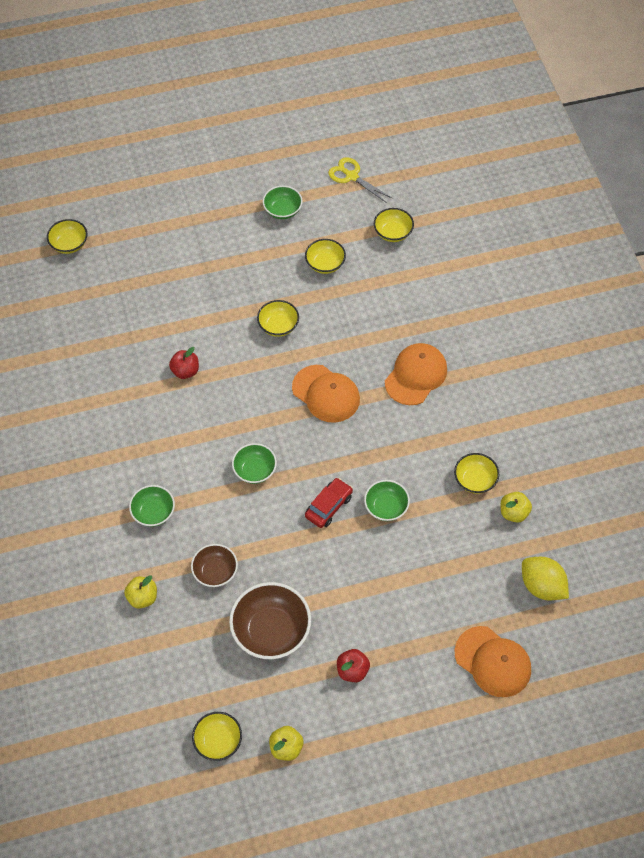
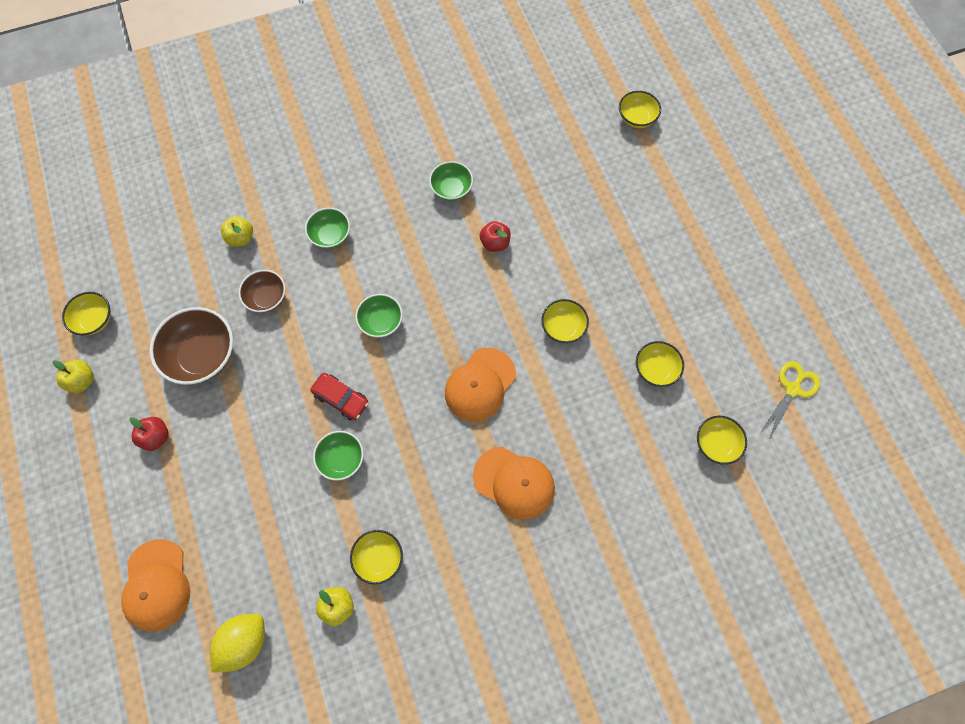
camera: 85 degrees right, 10 degrees up
(282, 210) = (723, 316): green bowl -> green bowl (451, 189)
(493, 662) = (157, 585): orange cap -> orange cap turned 45 degrees counterclockwise

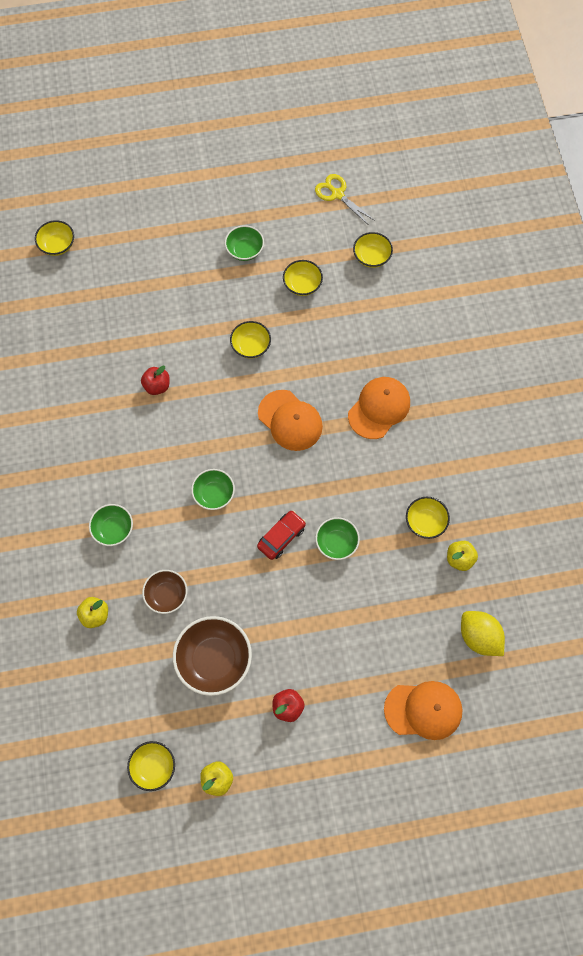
camera: 80 degrees left, 0 degrees up
(451, 189) = (90, 414): green bowl -> green bowl (245, 250)

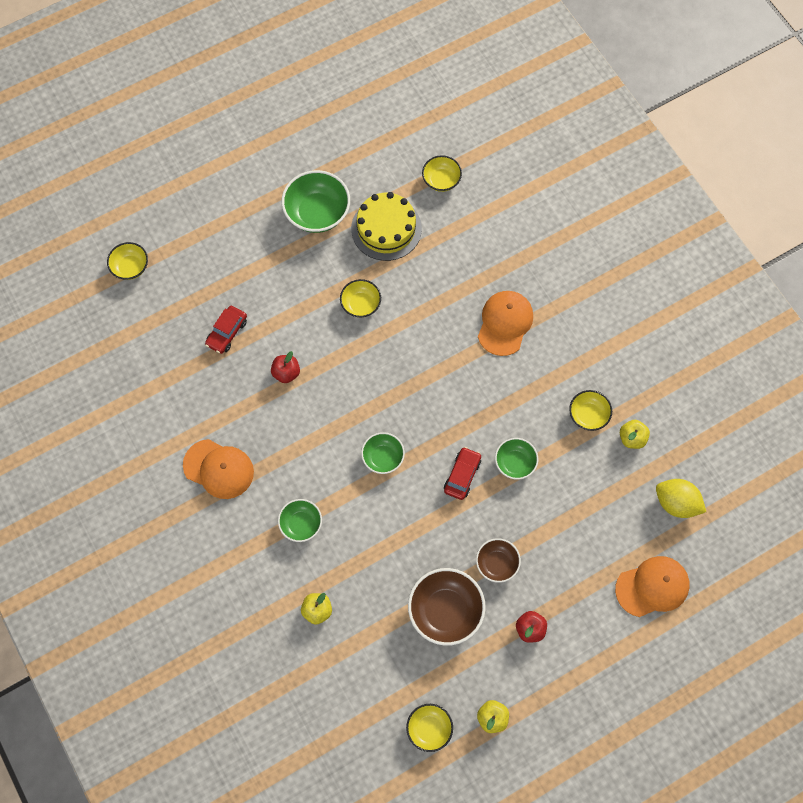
camera: 20 degrees left, 0 degrees up
(118, 331) = (227, 332): none -> red car
(166, 595) = (377, 567): brown bowl -> brown bowl (497, 563)
(245, 250) = (317, 213): green bowl -> green bowl, size x1.69
(290, 420) = (426, 363): orange cap -> orange cap (219, 469)
(302, 285) = (386, 228): yellow bowl -> yellow cake
(337, 194) = (384, 129): yellow scissors -> none

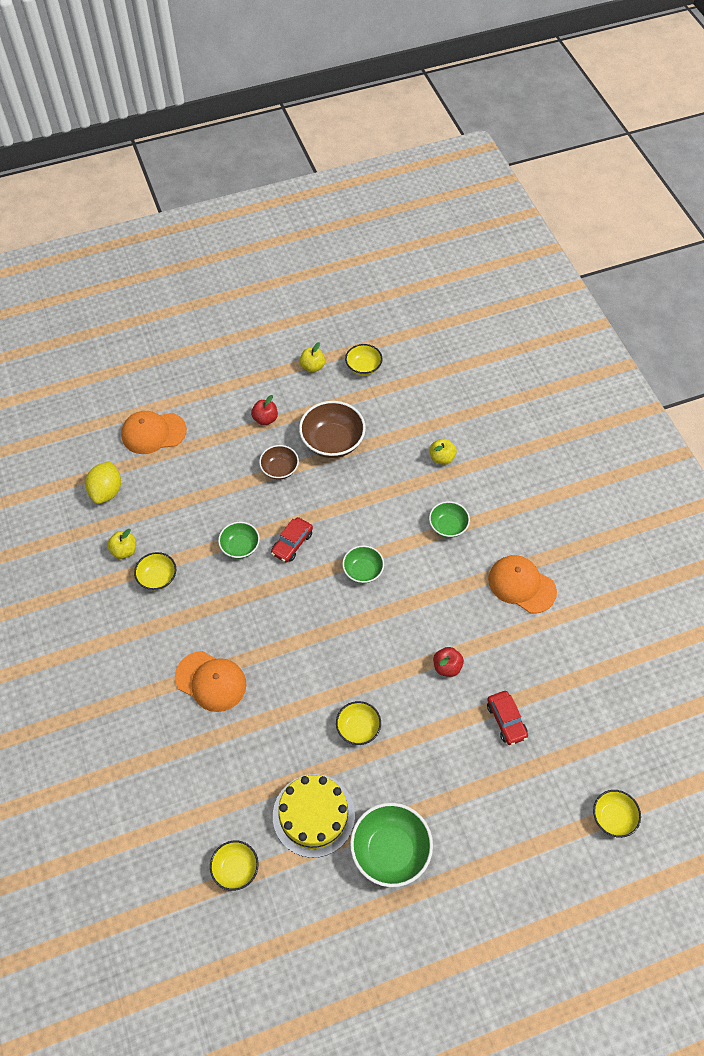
camera: 170 degrees left, 10 degrees down
(227, 332) = (506, 720): red car -> red car turned 120 degrees clockwise
(505, 323) = (211, 681): orange cap -> orange cap turned 90 degrees counterclockwise
(676, 503) = (107, 491): yellow lemon -> yellow lemon turned 60 degrees clockwise

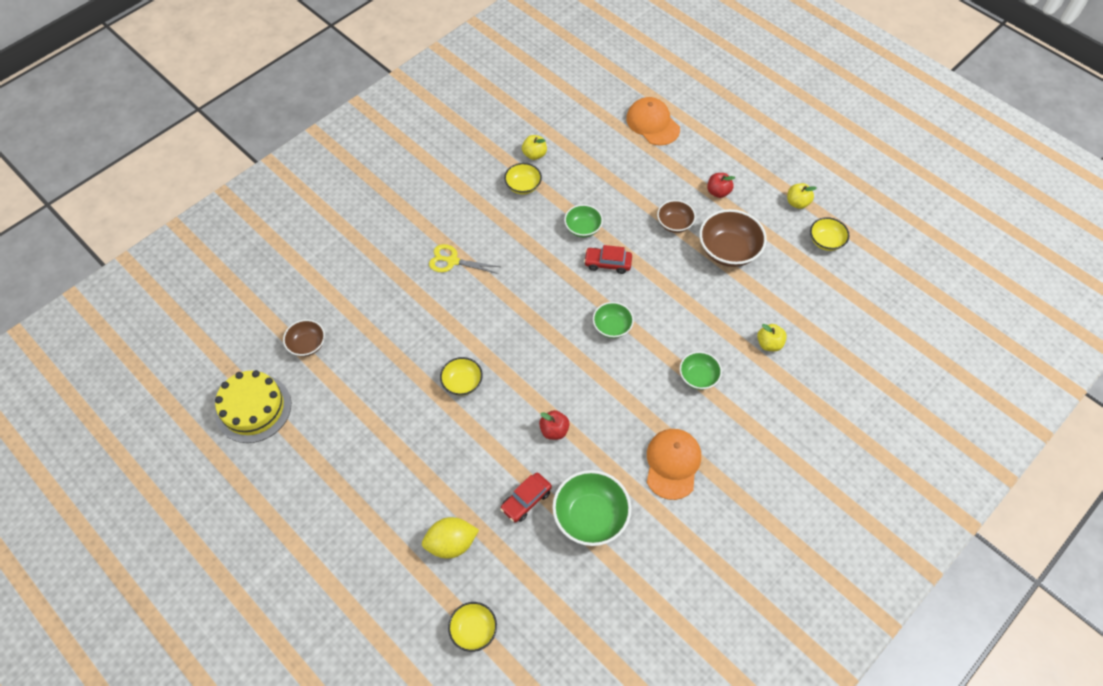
camera: 65 degrees right, 0 degrees up
(107, 491) = (580, 119): yellow lemon -> yellow lemon (451, 543)
(211, 681) = (452, 261): orange cap -> yellow scissors
(235, 868) = (307, 344): yellow bowl -> brown bowl
(313, 815) = (372, 381): yellow cake -> yellow cake (253, 408)
(390, 850) = (366, 450): green bowl -> green bowl (590, 516)

